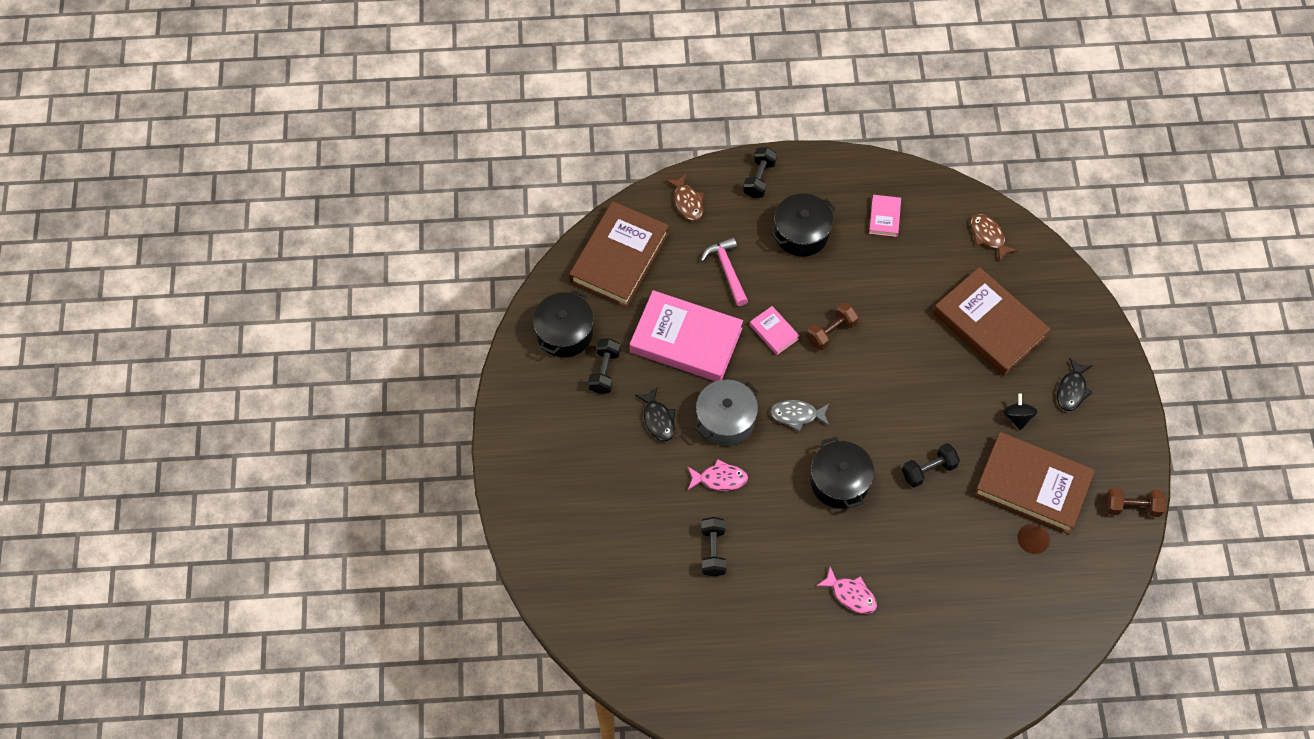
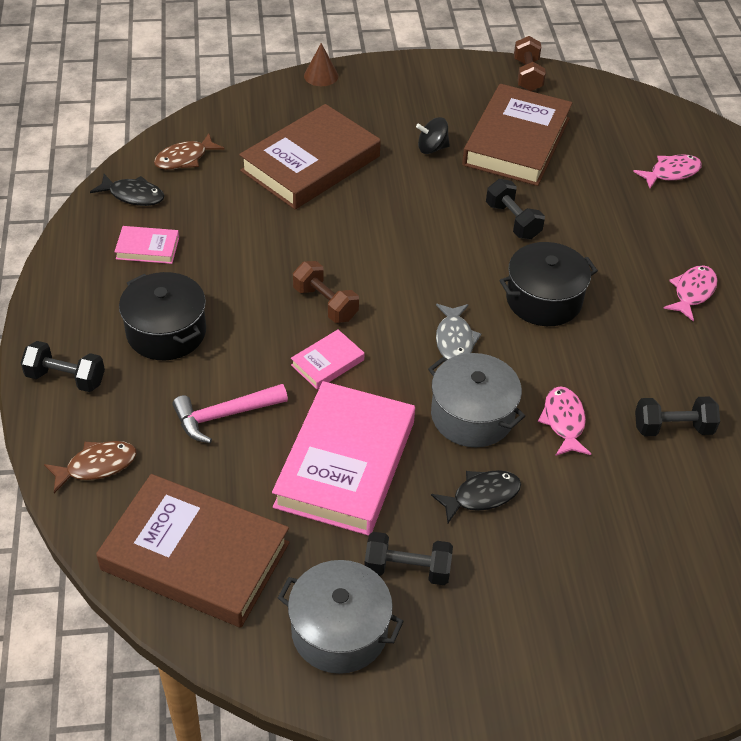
camera: 95 degrees left, 15 degrees down
(564, 333) = (339, 631): black pot -> grey pot
(1000, 609) = (671, 173): none -> pink fish
(1033, 538) = (580, 144): brown cone -> brown cone (321, 76)
(1072, 389) = (392, 107): black fish -> black fish (133, 195)

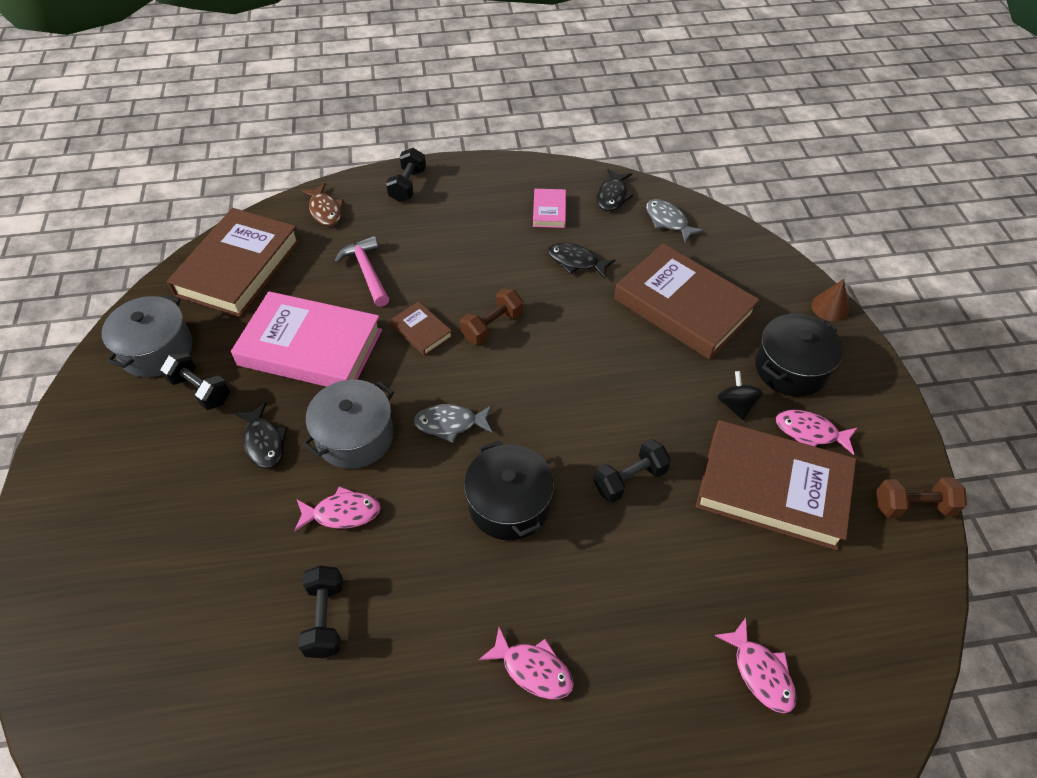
camera: 90 degrees right, 5 degrees up
(166, 332) = (455, 231): black pot -> black pot (791, 368)
(184, 158) = (668, 221): brown fish -> grey fish
(236, 233) = (576, 262): none -> black fish
(327, 362) = (421, 331): pink book -> brown book
(407, 569) = (200, 390): black dumbbell -> black dumbbell turned 60 degrees counterclockwise
(460, 112) = (810, 432): none -> pink fish

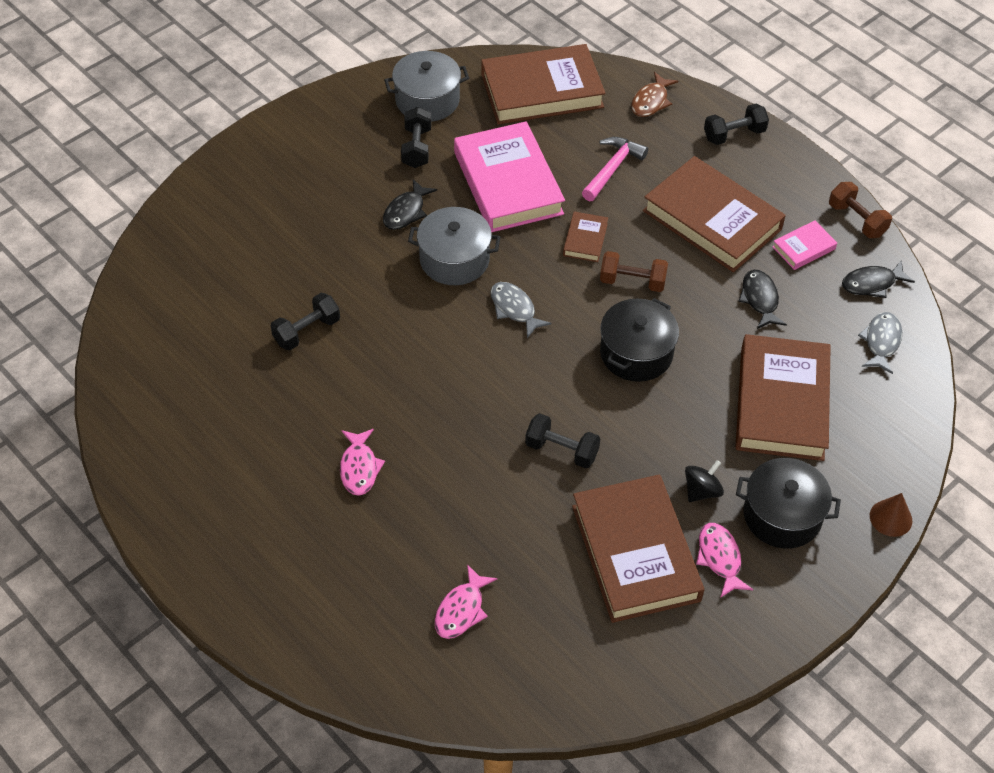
camera: 55 degrees right, 0 degrees up
(342, 513) = (388, 291): pink fish -> none
(476, 244) = (712, 220): none -> brown book
(509, 504) = (475, 384): black pot -> black pot (636, 353)
(913, 506) = (704, 665): brown dumbbell -> brown dumbbell (856, 220)

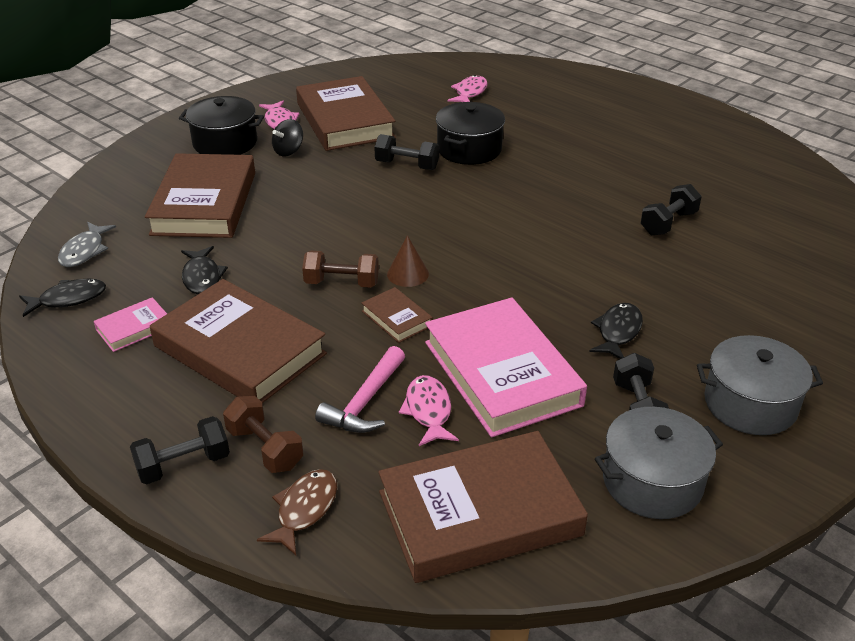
camera: 175 degrees right, 15 degrees down
(359, 468) = (573, 147): pink fish -> pink fish (428, 411)
(454, 259) = (543, 289): grey pot -> grey pot (750, 404)
(514, 309) = (467, 252): grey fish -> none
(585, 239) = (396, 318): brown book -> brown book turned 45 degrees counterclockwise
(636, 353) = (340, 228): black pot -> black pot (469, 149)
(856, 220) = (53, 363): brown dumbbell -> brown dumbbell (265, 448)
(890, 518) = (136, 146): brown cone -> brown cone (408, 274)

